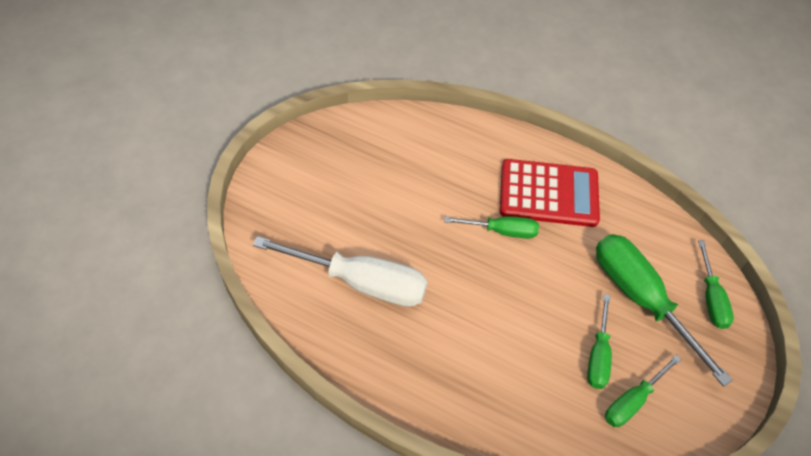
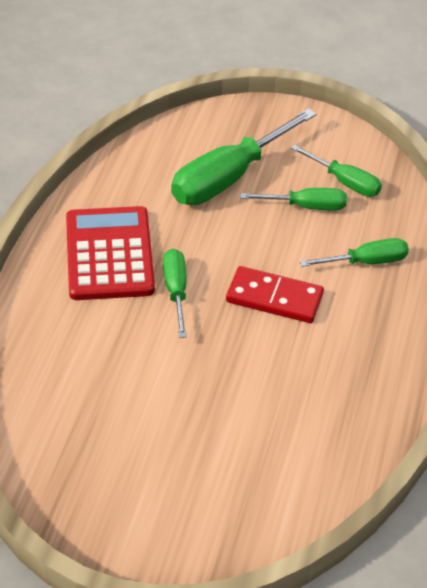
camera: 100 degrees left, 10 degrees down
(360, 282) = (289, 412): white screwdriver -> none
(483, 300) = (274, 298): none -> red domino
(711, 298) = (210, 129): green screwdriver -> green screwdriver (366, 262)

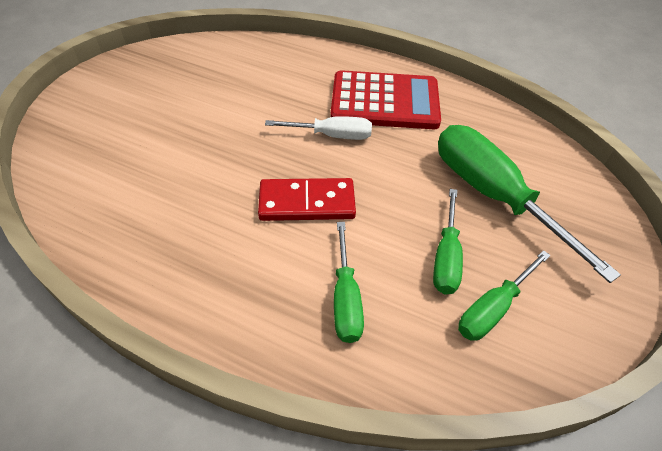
camera: 100 degrees right, 5 degrees up
(176, 291) = (331, 135): green screwdriver -> white screwdriver
(274, 298) = (307, 202): red domino -> red domino turned 60 degrees clockwise

